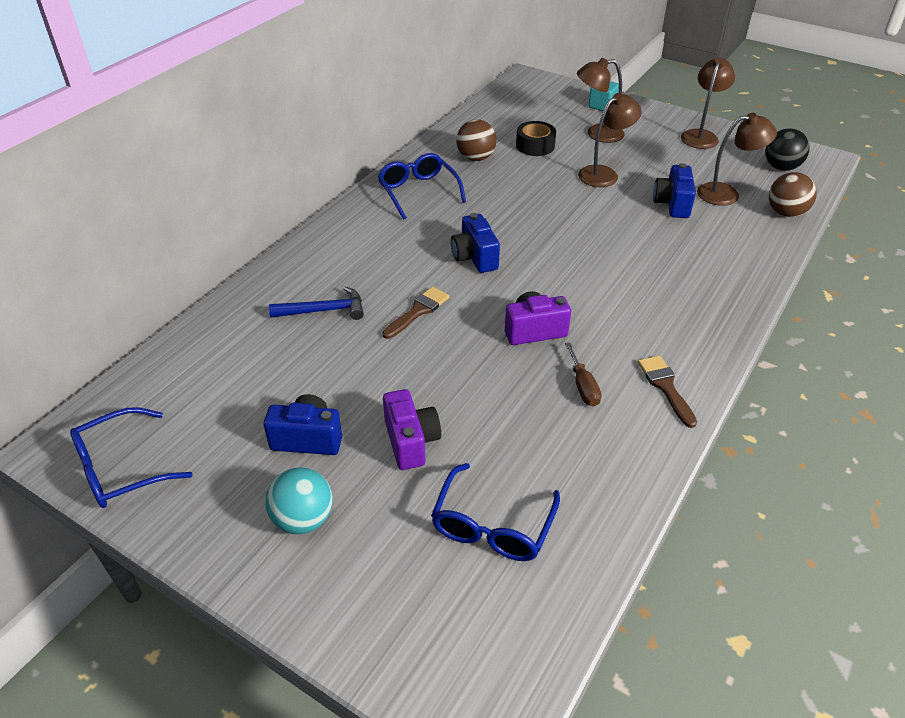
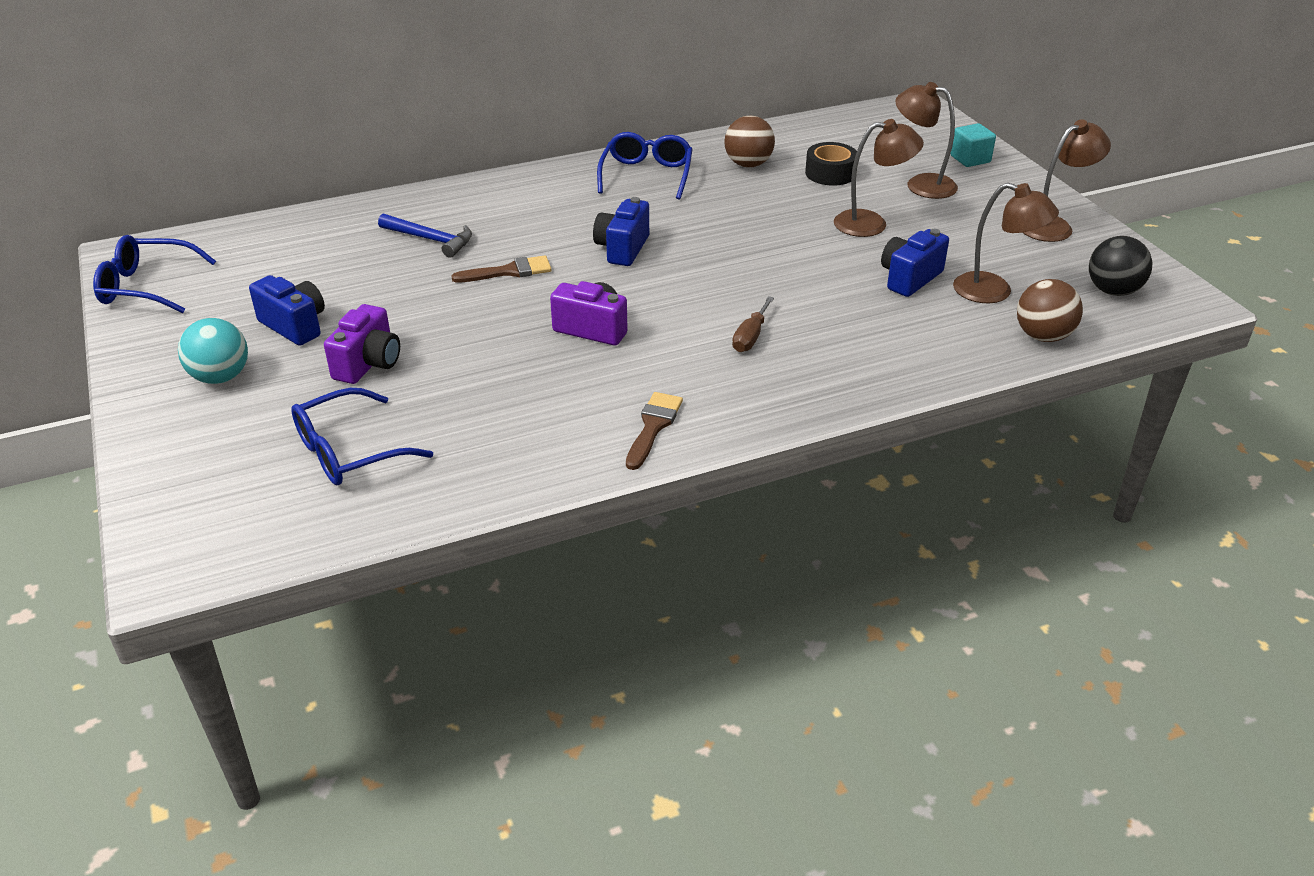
camera: 35 degrees right, 5 degrees down
(583, 386) = (573, 391): brown screwdriver -> brown screwdriver (750, 337)

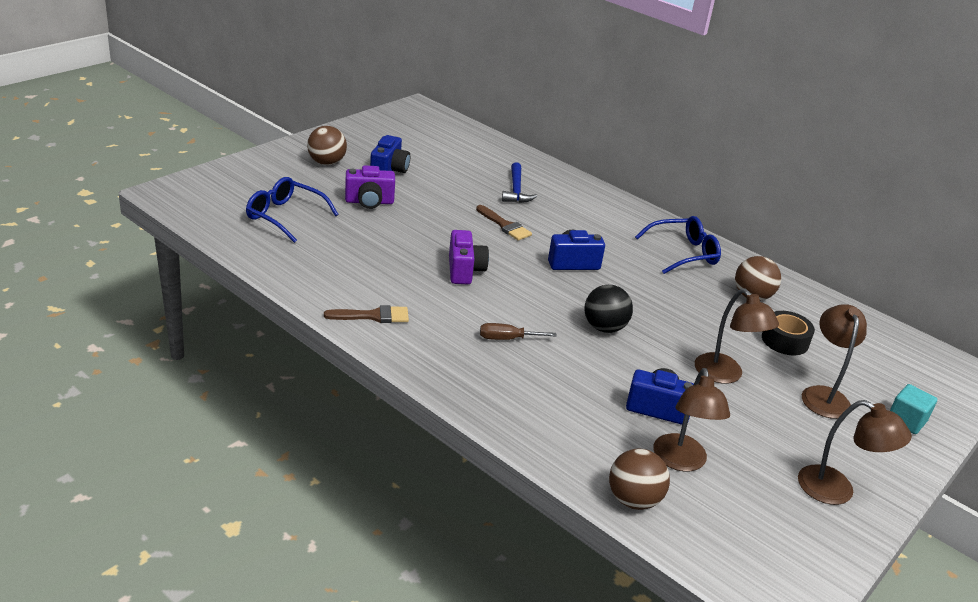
camera: 60 degrees right, 5 degrees down
(148, 287) = (392, 121): blue glasses -> none
(220, 377) = (327, 163): turquoise ball -> brown ball
(1113, 291) = (753, 543): black ball -> black ball (604, 328)

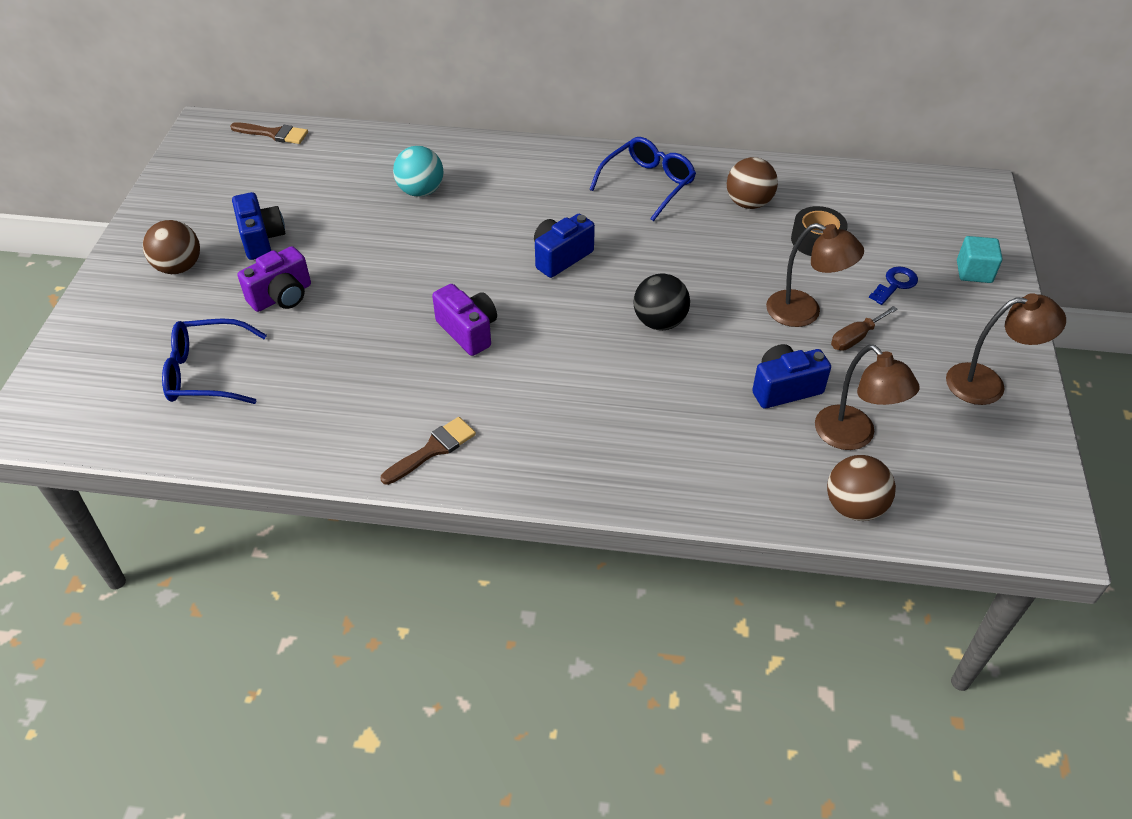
camera: 30 degrees left, 15 degrees up
(504, 225) = (452, 246): brown brush -> brown brush (273, 134)
(507, 339) = (587, 393): brown screwdriver -> brown screwdriver (855, 338)
(516, 190) = (421, 191): blue hammer -> turquoise ball
(823, 395) = (895, 284): brown lamp -> blue key

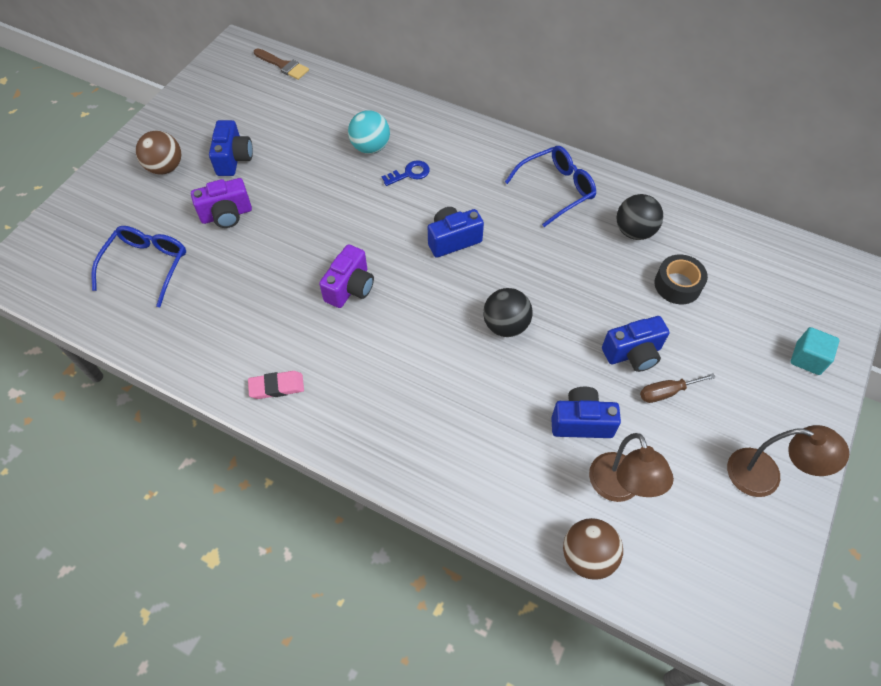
camera: 20 degrees right, 10 degrees up
(207, 373) = (146, 266): blue glasses -> blue glasses turned 90 degrees clockwise
(433, 449) = (277, 387): brown brush -> pink eraser
(468, 331) = (350, 288): purple camera -> purple camera turned 45 degrees clockwise
(748, 203) = (634, 231): brown ball -> black ball
(804, 312) = (633, 353): brown lamp -> blue camera
(895, 284) = (727, 350): blue key -> blue key (409, 173)

